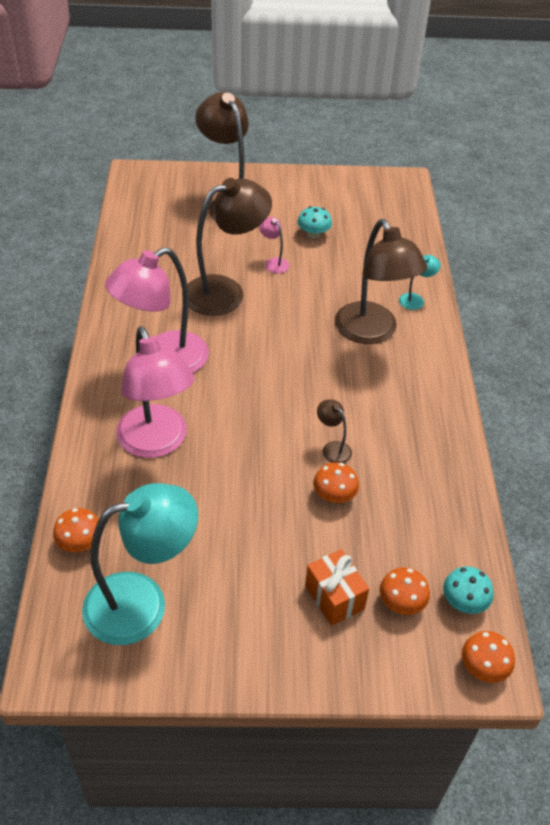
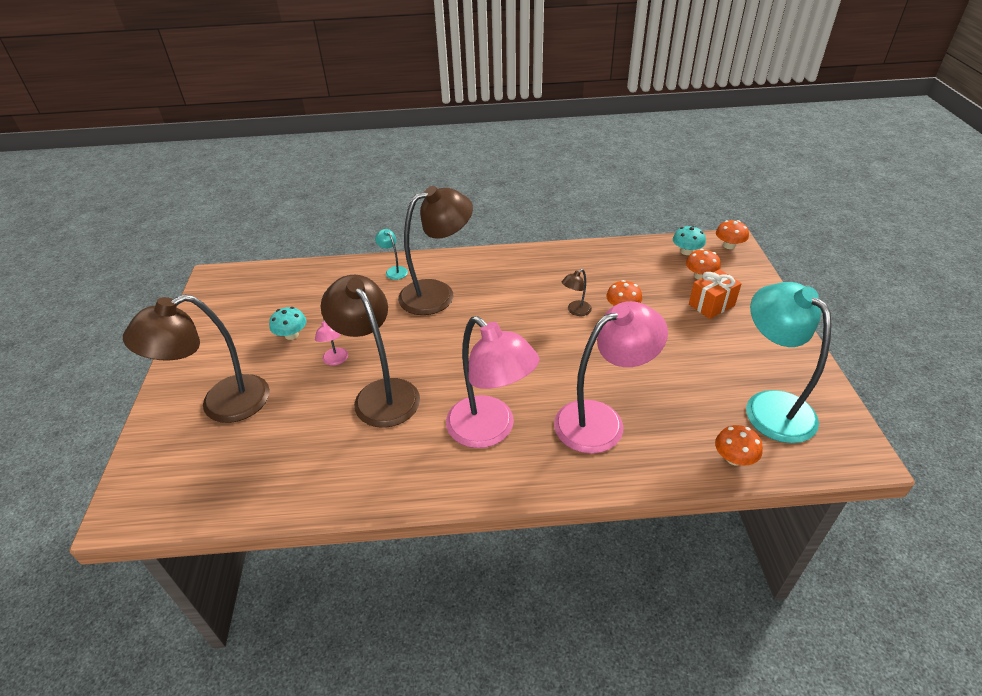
camera: 90 degrees left, 5 degrees down
(273, 262) = (335, 361): pink lamp -> pink lamp turned 60 degrees counterclockwise

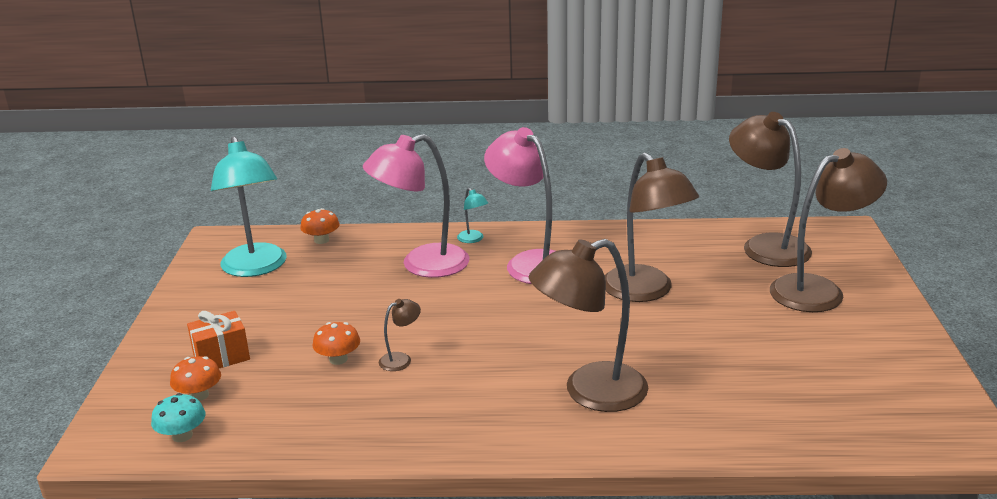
camera: 175 degrees left, 15 degrees down
(234, 474) = (765, 245): none -> brown lamp
(291, 335) = (782, 351): turquoise mushroom -> none
(335, 361) = (709, 321): pink lamp -> none
(394, 270) = (665, 433): turquoise lamp -> turquoise lamp (473, 239)
(729, 245) = (106, 441): orange mushroom -> none

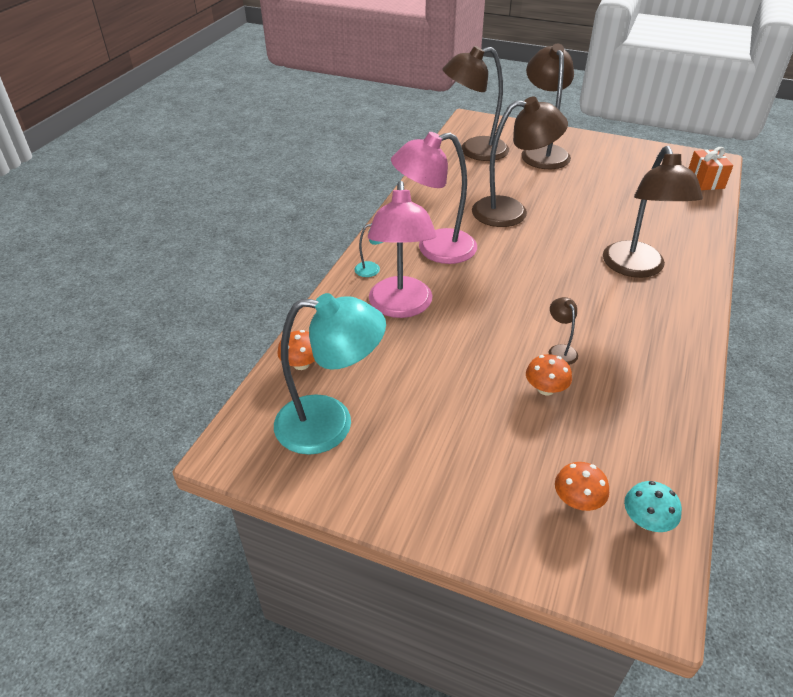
camera: 70 degrees left, 15 degrees up
(221, 357) = (510, 474): orange gift -> orange gift (705, 181)

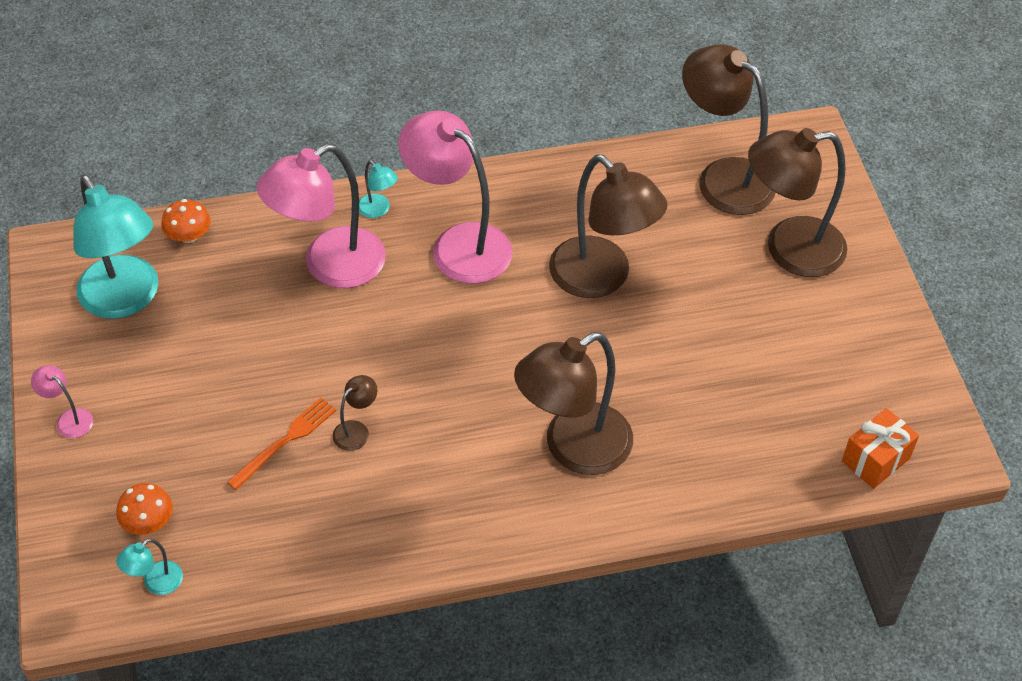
camera: 55 degrees right, 10 degrees up
(428, 512) = (69, 419): none -> pink lamp
(543, 152) = (789, 249): brown lamp -> brown lamp turned 150 degrees counterclockwise
(546, 389) = (285, 441): orange mushroom -> orange fork
(646, 520) = (156, 583): turquoise mushroom -> turquoise lamp

